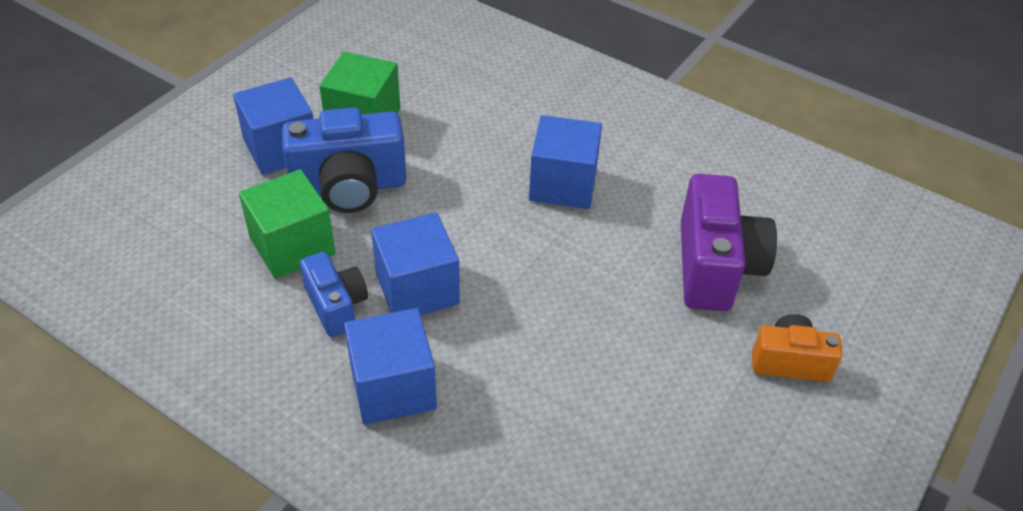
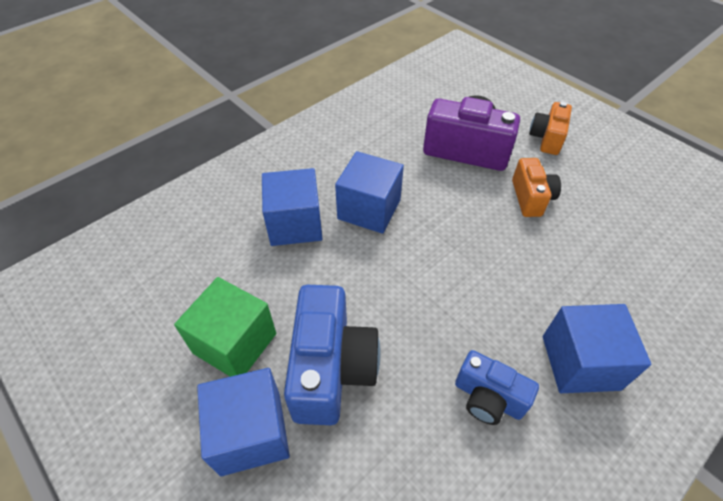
camera: 75 degrees left, 5 degrees up
(292, 246) = (405, 433): green cube -> none
(336, 306) = (488, 398): blue camera -> blue camera turned 135 degrees counterclockwise
(417, 289) = (472, 328): blue cube -> blue cube (295, 224)
(646, 341) = (531, 198): none -> orange camera

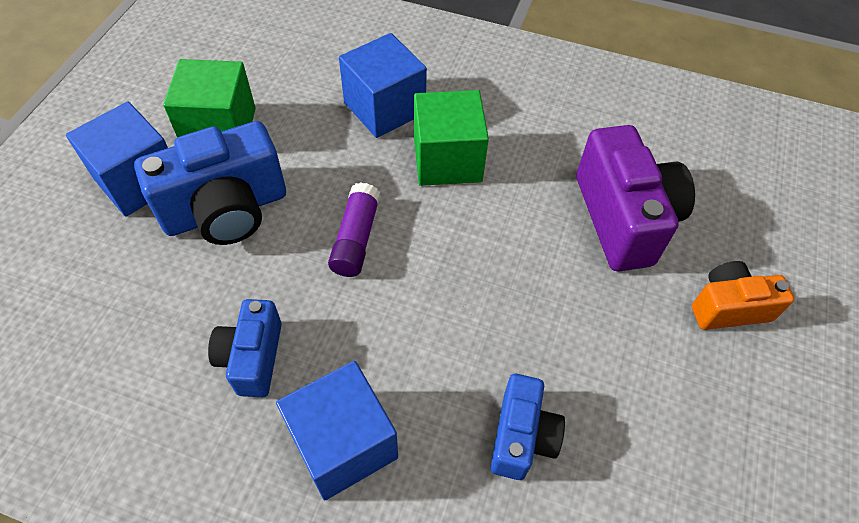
camera: 60 degrees right, 5 degrees up
(369, 209) = (447, 160): blue cube -> green cube
(409, 289) = (356, 238): none -> purple glue stick
(531, 198) = (586, 319): orange camera -> none
(601, 263) = (521, 437): none -> blue camera

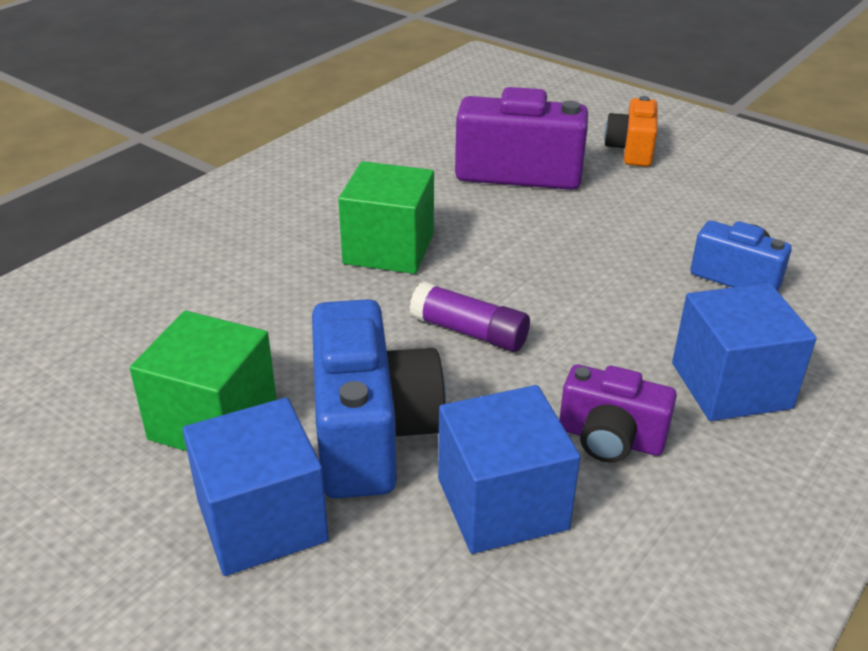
camera: 70 degrees left, 20 degrees down
(252, 358) = (610, 439): blue camera -> purple camera
(384, 108) = (278, 275): blue cube -> blue cube (502, 503)

